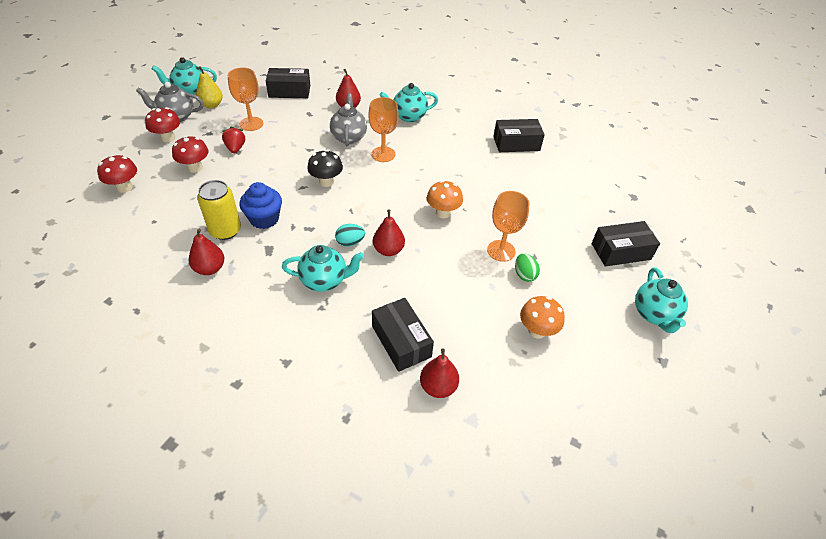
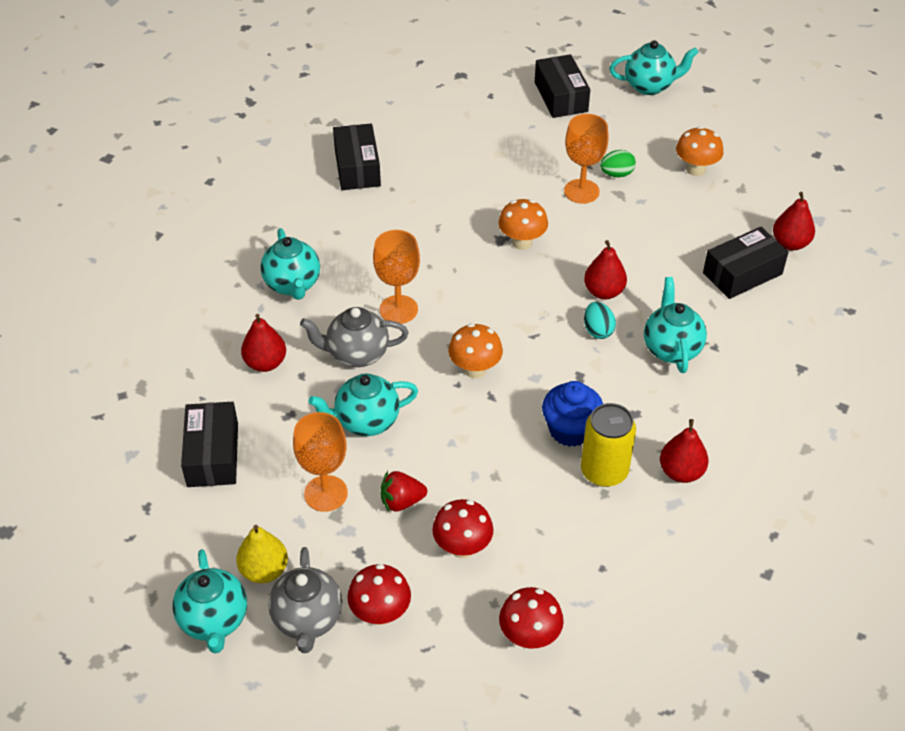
camera: 90 degrees left, 0 degrees up
(296, 138) = (366, 421): none -> turquoise teapot
(326, 182) = (475, 369): black mushroom -> orange mushroom

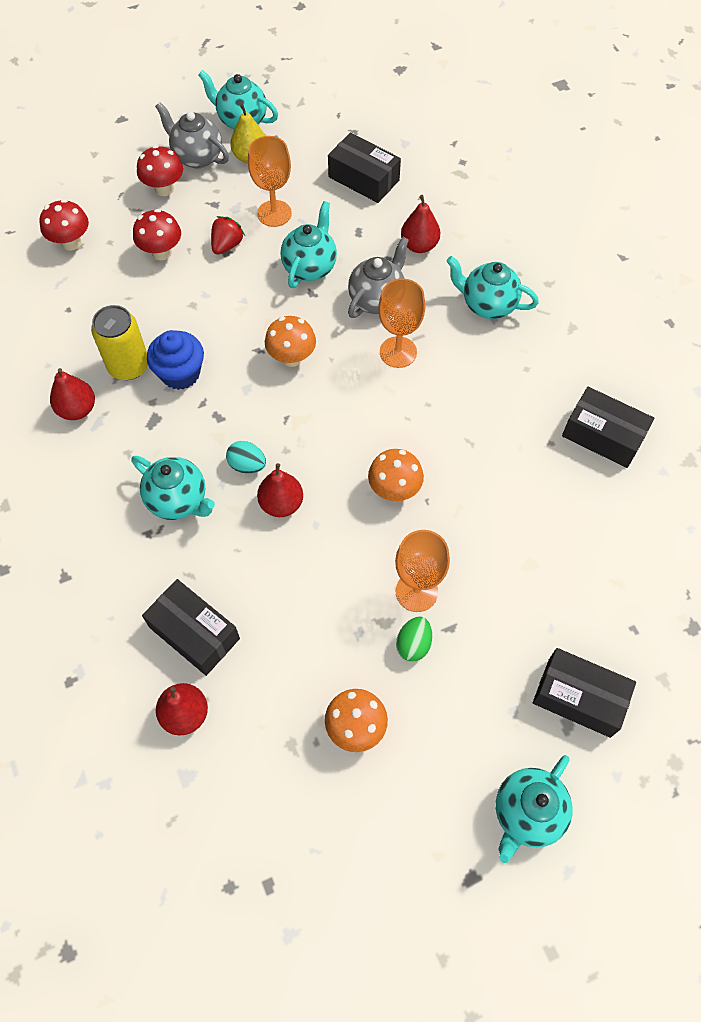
camera: 130 degrees right, 15 degrees up
(742, 273) = (194, 633): black box -> black box turned 60 degrees counterclockwise

